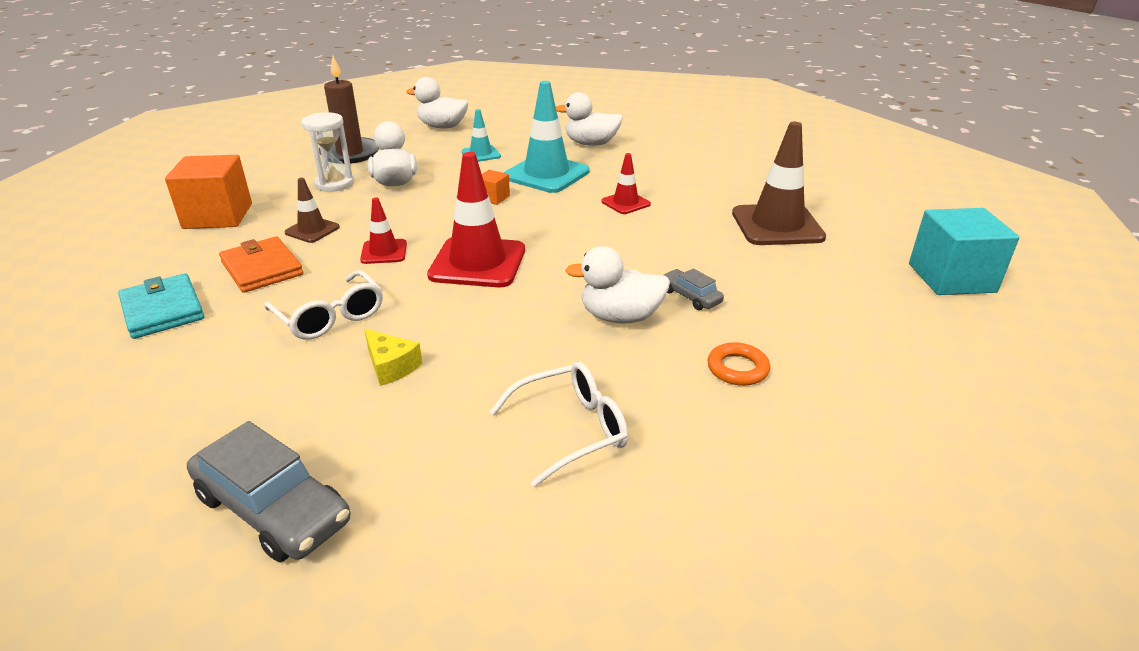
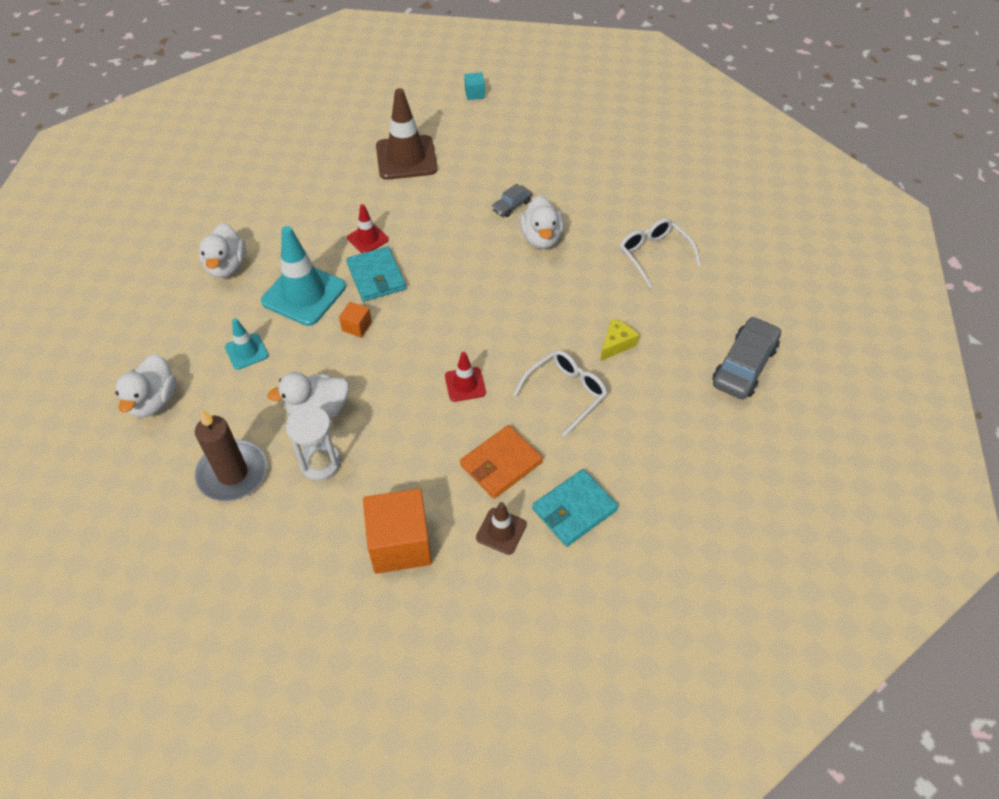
camera: 95 degrees left, 20 degrees up
(312, 230) = (427, 449): brown traffic cone -> brown traffic cone (501, 531)
(478, 263) = (477, 320): red traffic cone -> none
(564, 207) = (376, 276): none -> turquoise wallet
(737, 369) = (586, 190): orange ring -> none
(951, 278) = (474, 94): turquoise cube -> turquoise cube, size x0.47

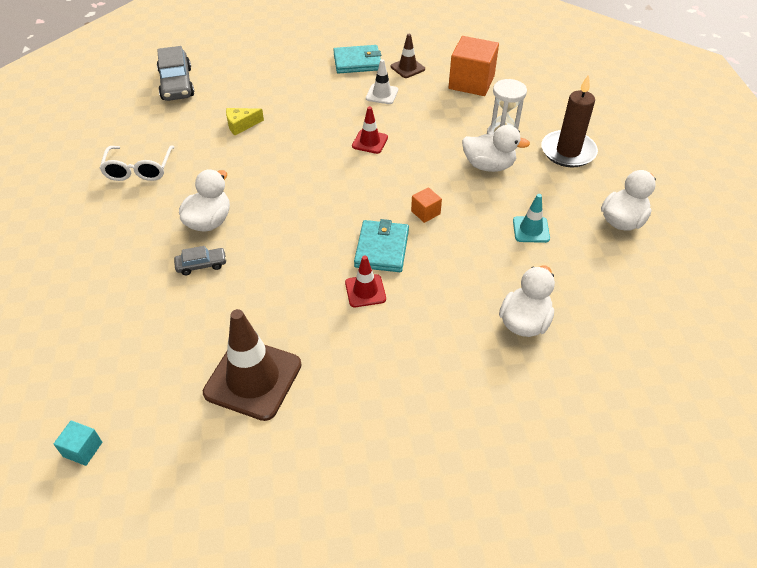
camera: 150 degrees left, 5 degrees down
(304, 294) = (458, 260): turquoise traffic cone -> none
(501, 464) = (382, 94): orange wallet -> white traffic cone
(565, 393) = (306, 112): white glasses -> none
(744, 366) = (176, 84): grey car -> grey car turned 75 degrees counterclockwise

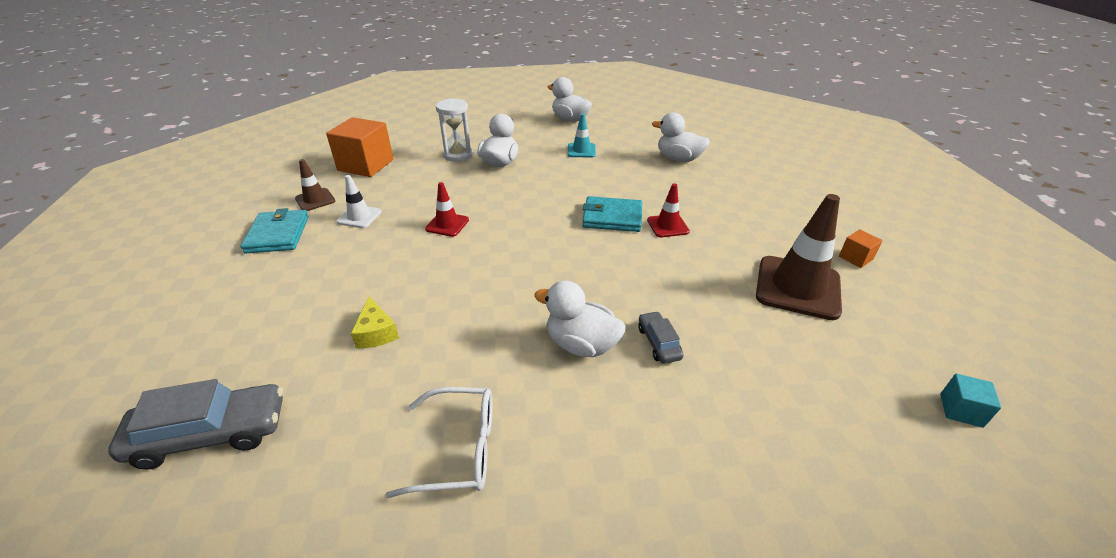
camera: 90 degrees left, 10 degrees down
(425, 212) = (562, 194): orange cube -> orange cube (855, 258)
(568, 151) = (487, 130): brown candle -> none

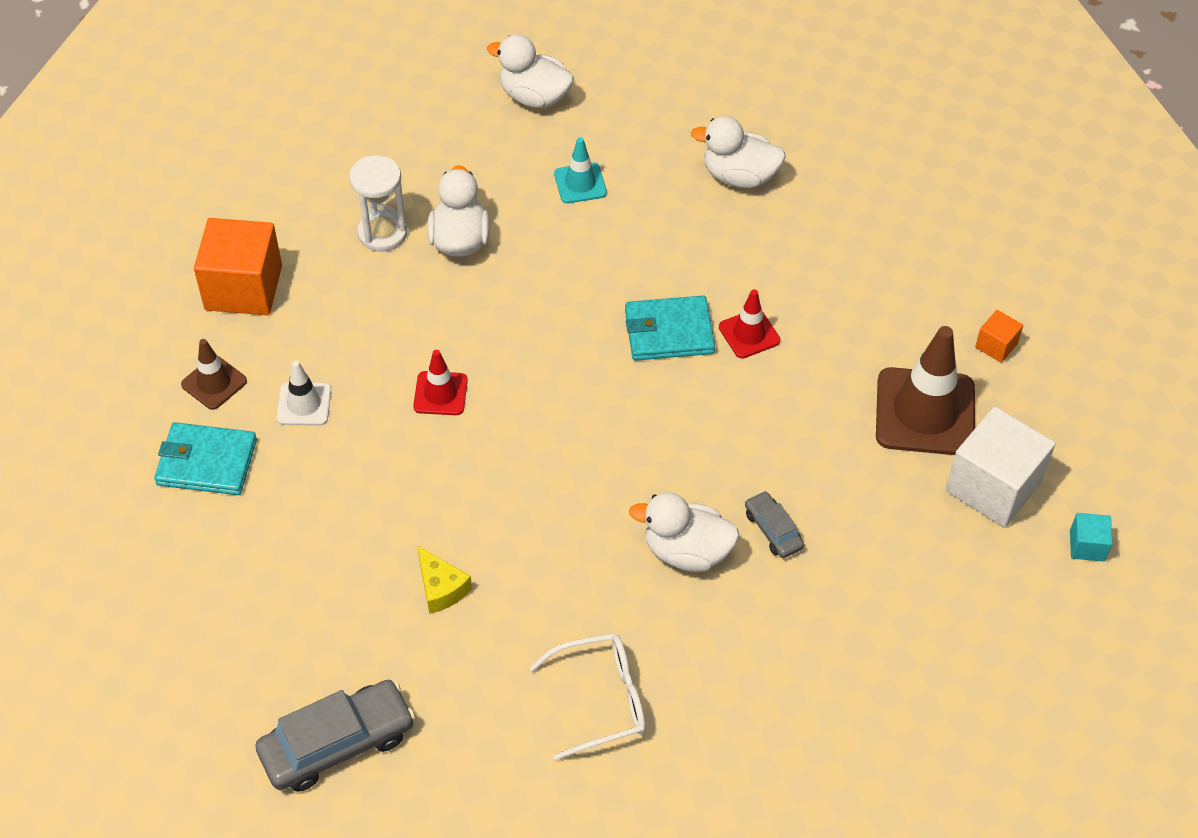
camera: 15 degrees left, 15 degrees up
(277, 234) = (207, 462): turquoise wallet -> turquoise wallet turned 60 degrees counterclockwise
(859, 346) = (993, 486): none -> white cube

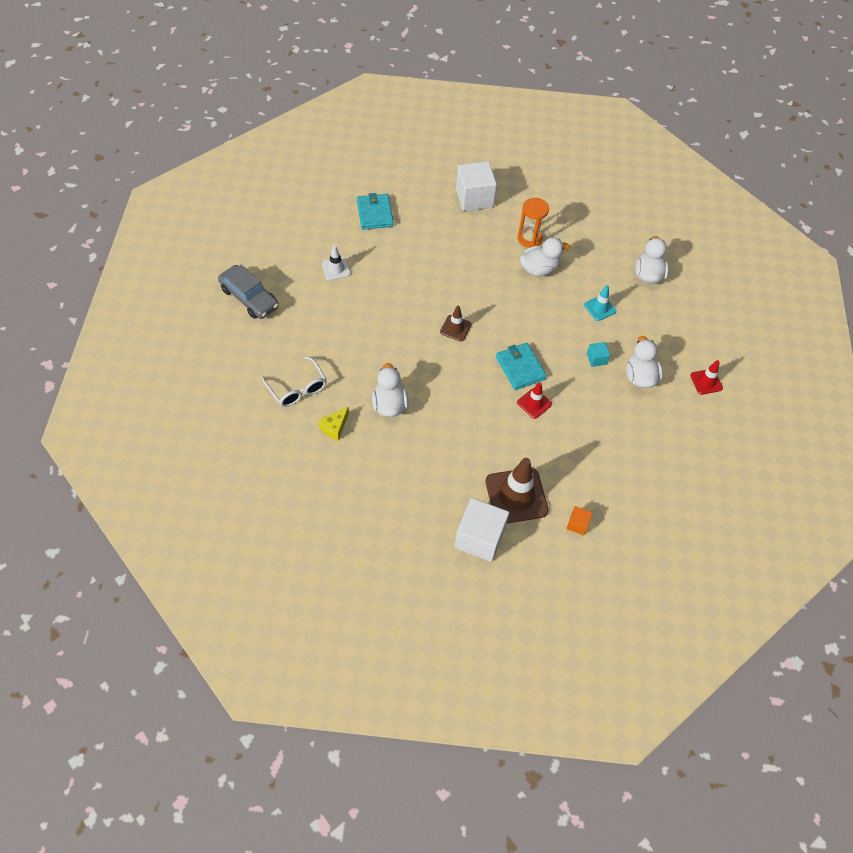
camera: 70 degrees right, 5 degrees up
(214, 383) = (417, 203): brown traffic cone -> brown traffic cone (455, 328)
(243, 288) = (474, 198): orange cube -> white cube
(304, 404) = (418, 237): white traffic cone -> white traffic cone (336, 269)
(382, 233) = (529, 238): white hourglass -> orange hourglass
(440, 393) = (444, 285): red traffic cone -> red traffic cone (706, 382)
(441, 588) = (338, 313): yellow cheese -> yellow cheese (334, 427)
(773, 530) = (415, 439): grey car -> none
(1087, 546) = (457, 592): turquoise cube -> turquoise cube (596, 359)

